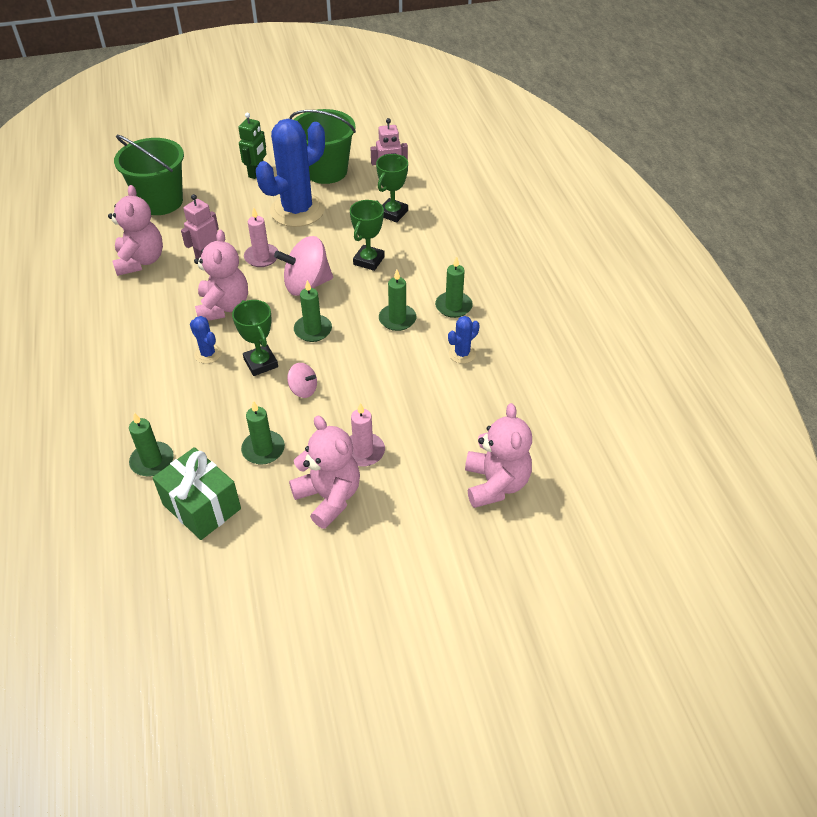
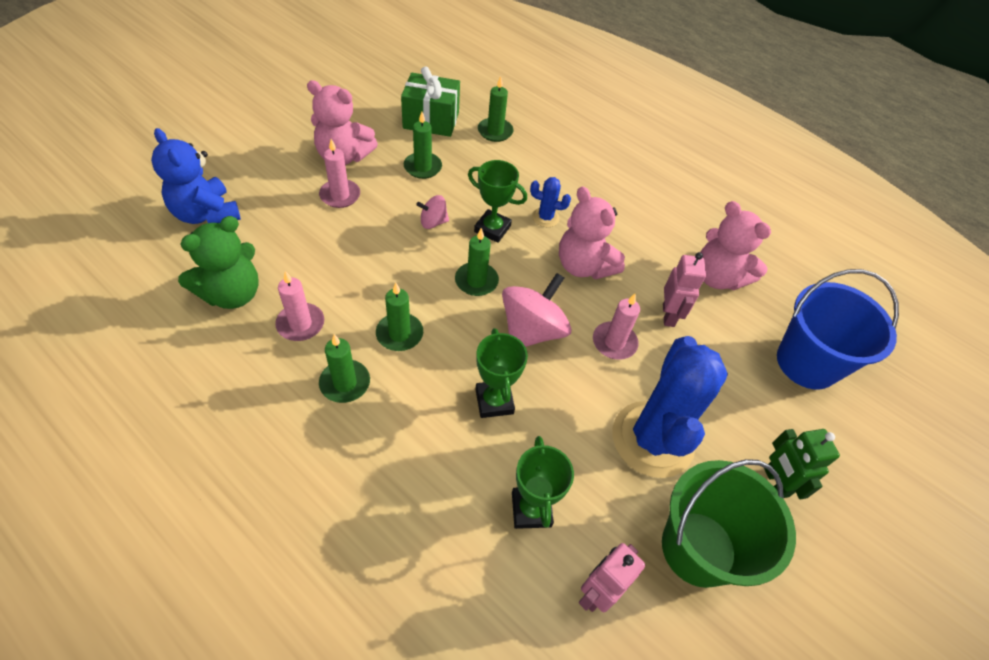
camera: 140 degrees right, 5 degrees up
(160, 202) = (807, 363): green bucket -> blue bucket
(462, 354) = (300, 324): blue cactus -> pink candle
(495, 484) = (206, 214): pink teddy bear -> blue teddy bear
(502, 397) = (232, 294): none -> green teddy bear

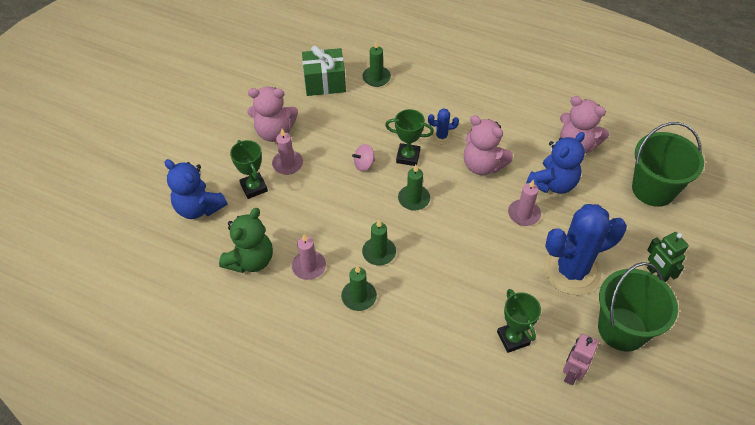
camera: 10 degrees left, 0 degrees up
(422, 167) = (336, 123): green candle -> none
(494, 401) = (461, 278): green trophy -> green trophy (254, 187)
(532, 330) = (466, 223): pink spinning top -> none
(652, 439) = (571, 271): blue cactus -> blue cactus turned 75 degrees clockwise
(669, 315) = (553, 183): pink robot -> blue teddy bear
(807, 363) = (653, 189): blue bucket -> green bucket

